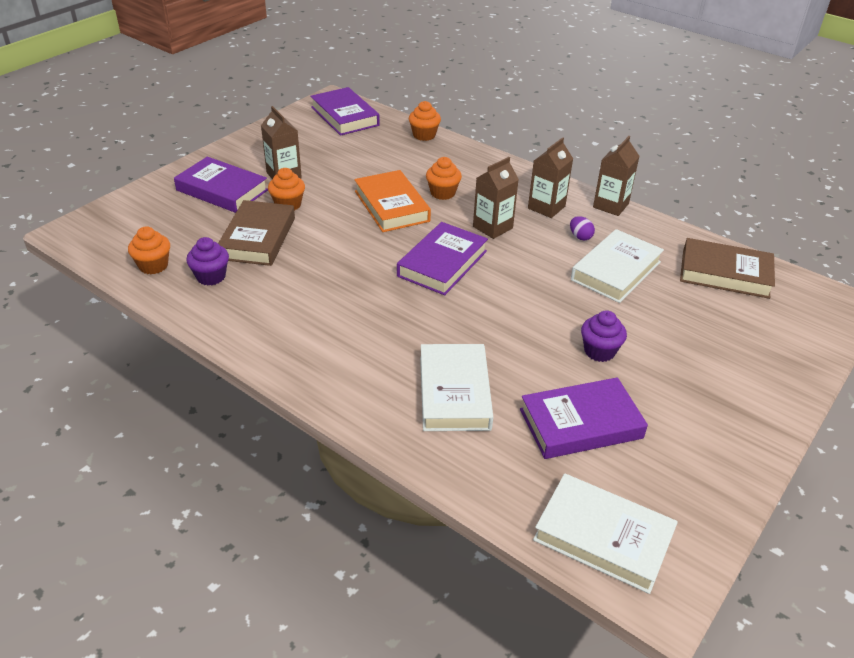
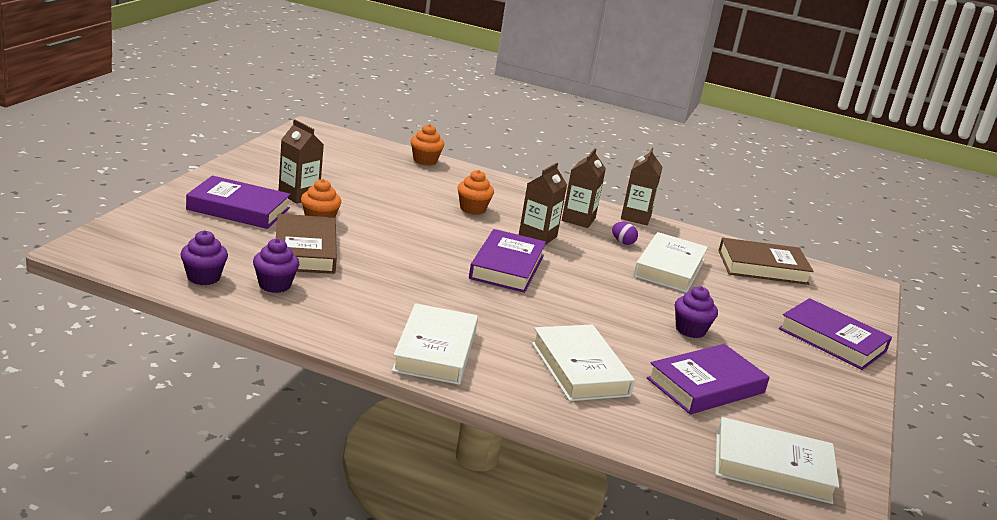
camera: 20 degrees left, 15 degrees down
(153, 266) = (203, 277): orange cupcake -> purple cupcake
(321, 360) = (435, 351): none -> white book
(345, 116) = (332, 144): purple book -> purple book (832, 340)
(392, 206) = (428, 220): orange book -> none

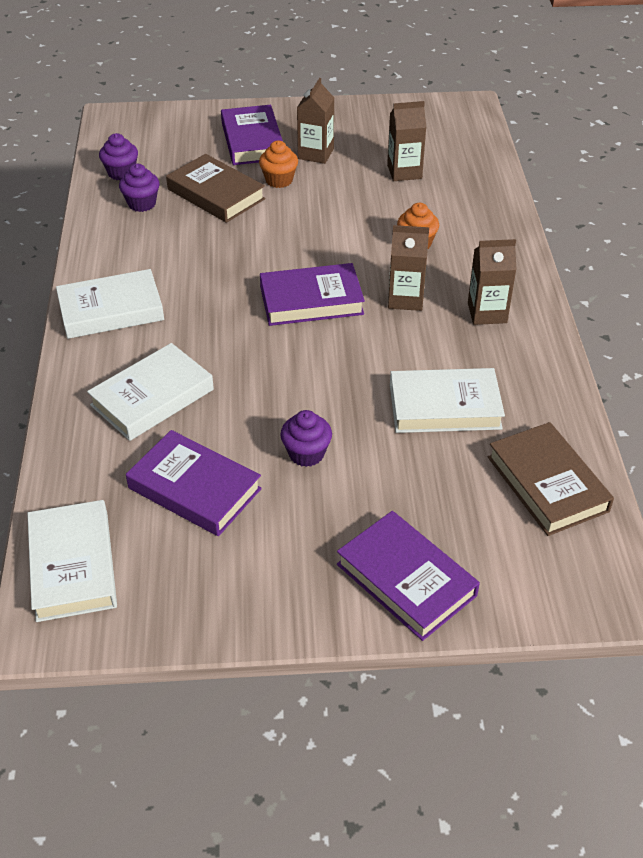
camera: 70 degrees right, 20 degrees up
(305, 250) = (216, 194): brown book -> brown book turned 75 degrees clockwise
(425, 160) = (494, 182): orange cupcake -> none
(622, 242) = (469, 357): purple egg -> none
(635, 217) = (554, 351): brown carton -> brown carton (404, 172)
(832, 340) = (406, 579): purple book -> purple book turned 60 degrees counterclockwise

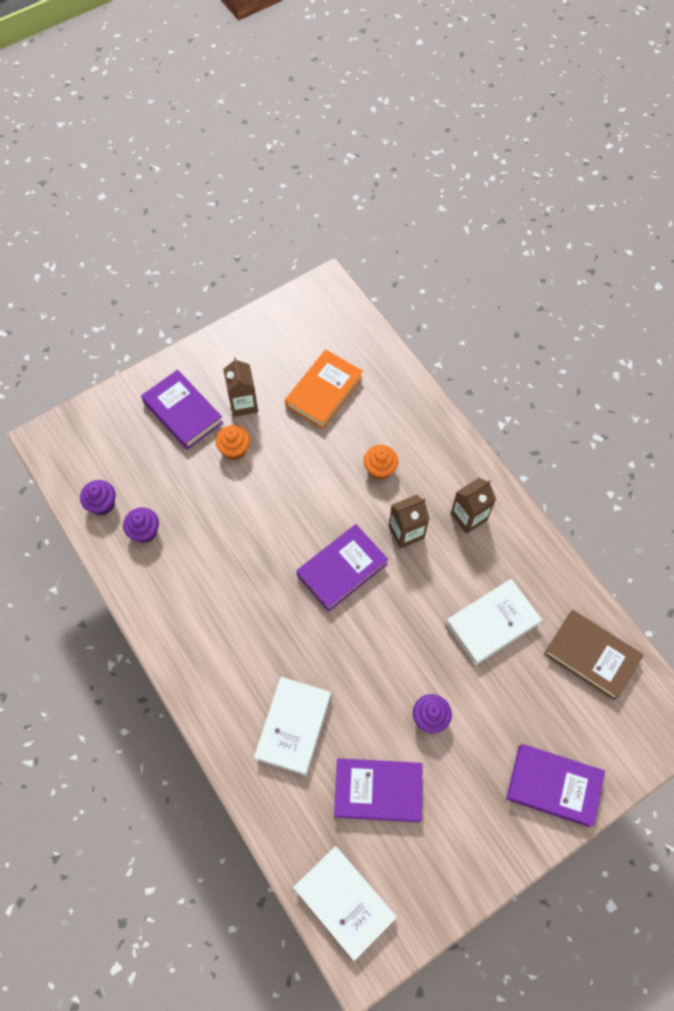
camera: 30 degrees left, 20 degrees up
(111, 310) = (203, 659): white book -> none
(216, 194) = (196, 491): brown book -> none
(404, 172) = (324, 392): brown carton -> orange book

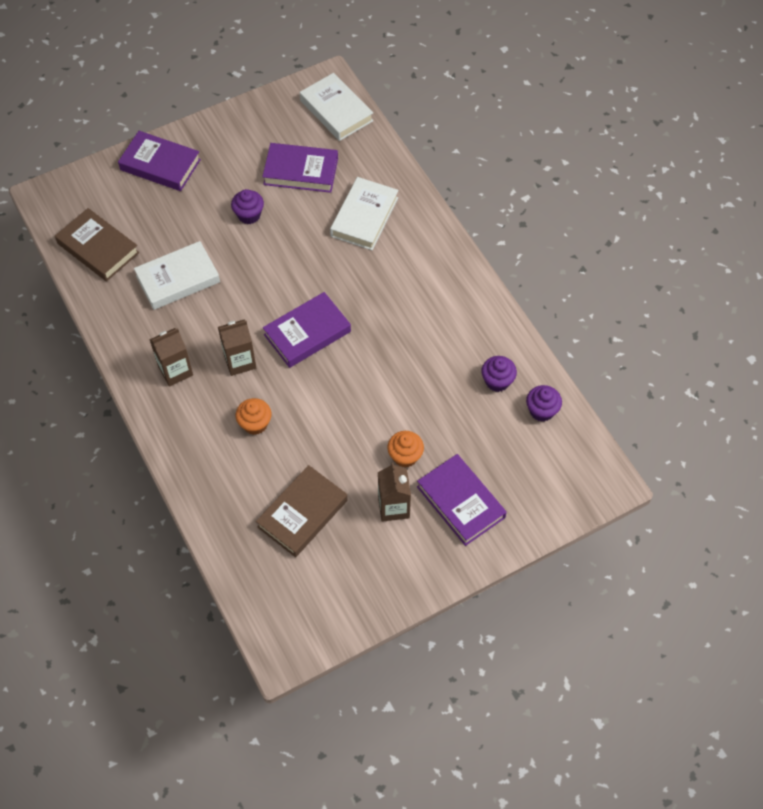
camera: 175 degrees left, 5 degrees down
(324, 392) = (302, 513): orange book -> brown book

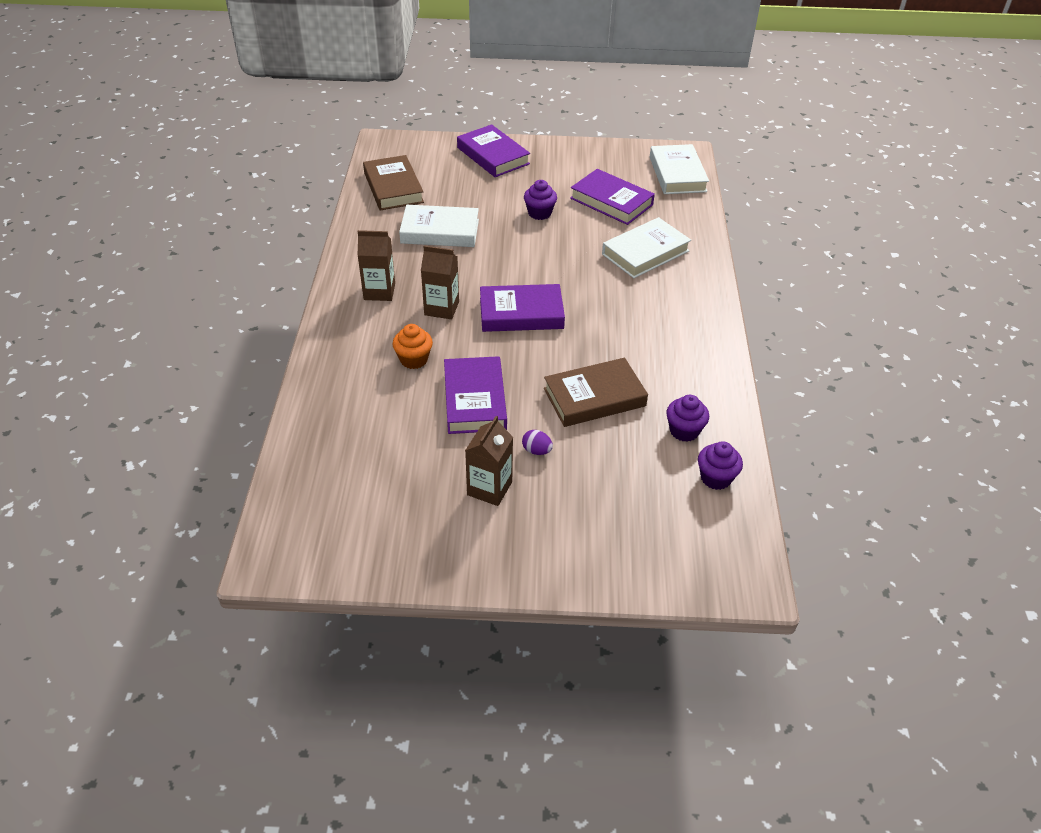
camera: 30 degrees right, 15 degrees down
(302, 513) = (395, 450): brown book -> brown book (594, 397)
(405, 456) = (536, 450): orange cupcake -> purple egg
(461, 502) = (564, 518): purple book -> purple book (475, 400)

